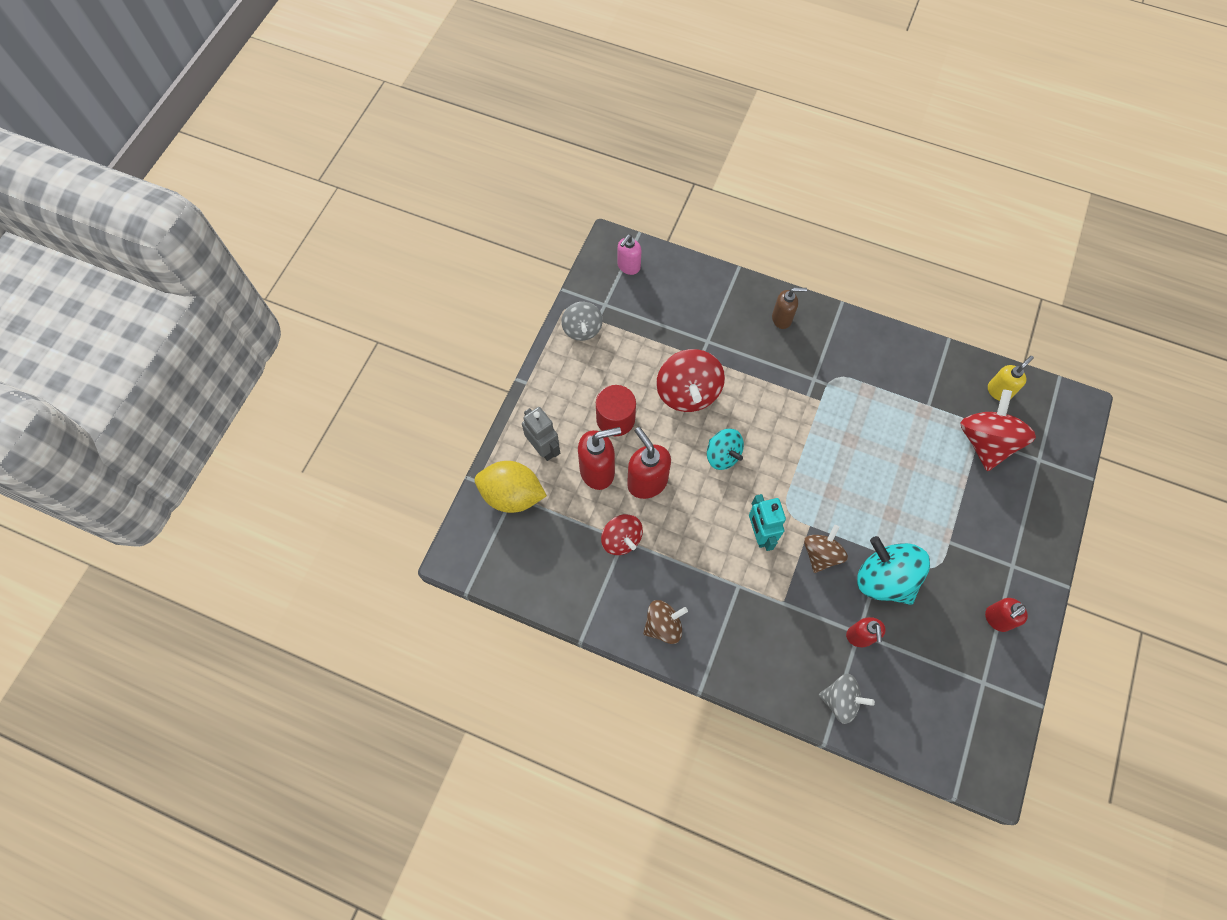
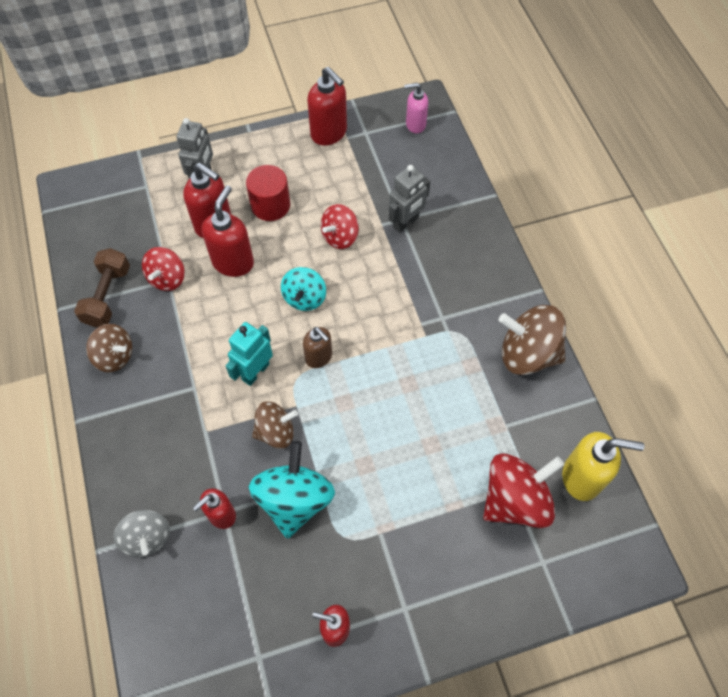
camera: 50 degrees right, 5 degrees down
(512, 495) = (146, 185): yellow lemon -> none
(582, 329) = (329, 133): grey spinning top -> red soap dispenser
(600, 595) = (108, 296): none -> brown dumbbell
(688, 392) = (340, 237): red spinning top -> red spinning top, size x0.63
(713, 340) = (406, 222): none -> grey robot
(782, 319) = (477, 256): brown soap dispenser -> brown soap dispenser (319, 357)
(885, 350) = (527, 354): none -> brown spinning top
(999, 391) = (582, 478): yellow soap dispenser -> yellow soap dispenser, size x1.57

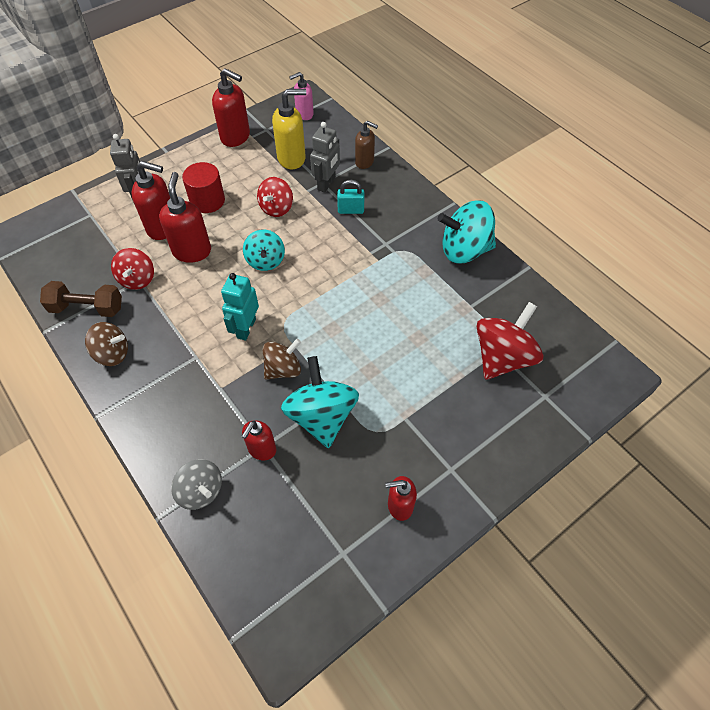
camera: 20 degrees left, 5 degrees down
(108, 296) = (87, 308): brown dumbbell -> brown dumbbell turned 75 degrees counterclockwise
(319, 357) = (296, 301): brown soap dispenser -> brown soap dispenser (364, 162)
(420, 264) = (351, 210): none -> turquoise padlock
(527, 354) = (464, 250): brown spinning top -> turquoise spinning top
(582, 478) = (546, 325): yellow soap dispenser -> yellow soap dispenser (292, 158)

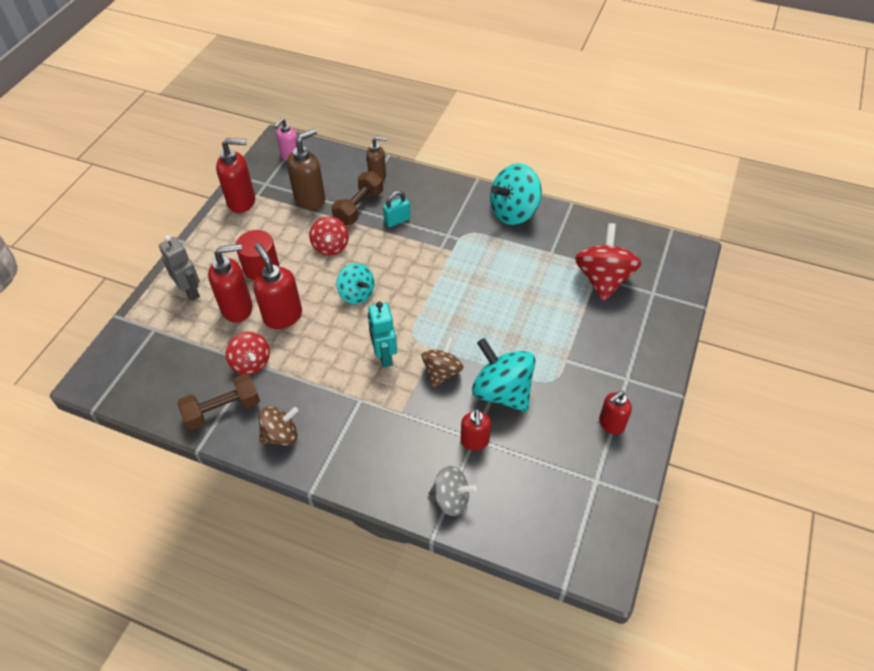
camera: 30 degrees left, 5 degrees down
(292, 158) = (310, 199): yellow soap dispenser -> brown soap dispenser
(326, 184) = (359, 207): grey robot -> brown dumbbell

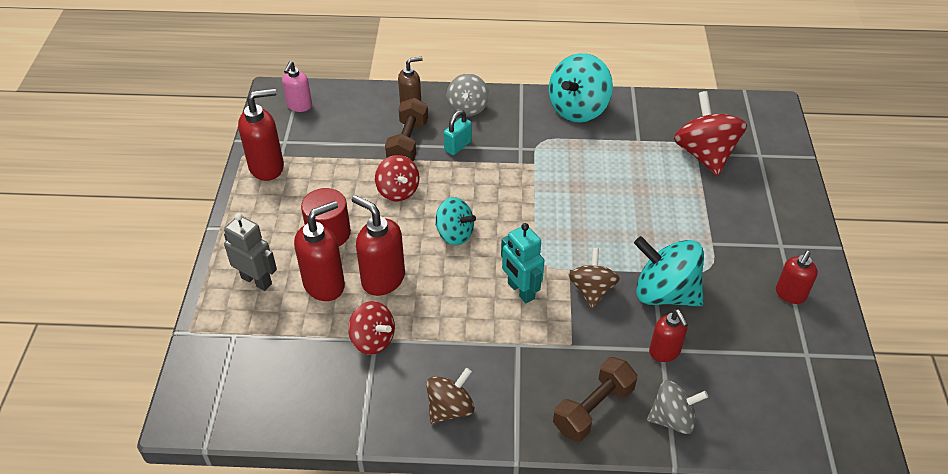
camera: 20 degrees left, 5 degrees down
(223, 410) = (367, 401): brown dumbbell -> brown dumbbell (593, 409)
(310, 199) = (347, 146): brown soap dispenser -> none
(422, 189) = (467, 108): none -> grey spinning top

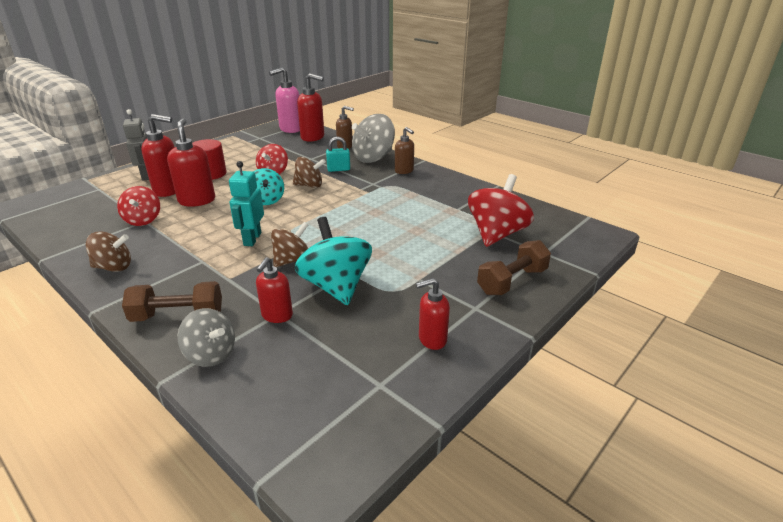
camera: 40 degrees right, 15 degrees down
(267, 167) = (234, 142): red soap dispenser -> red soap dispenser (313, 137)
(299, 106) = (290, 129): pink soap dispenser -> pink soap dispenser, size x1.57
(408, 142) = (315, 158): brown dumbbell -> brown dumbbell (512, 281)
(464, 187) = (309, 185): none -> brown spinning top
(467, 108) = (373, 158): grey spinning top -> grey spinning top, size x1.60
(525, 112) = (404, 171): none -> brown soap dispenser
(578, 109) = (441, 181): turquoise spinning top -> none

